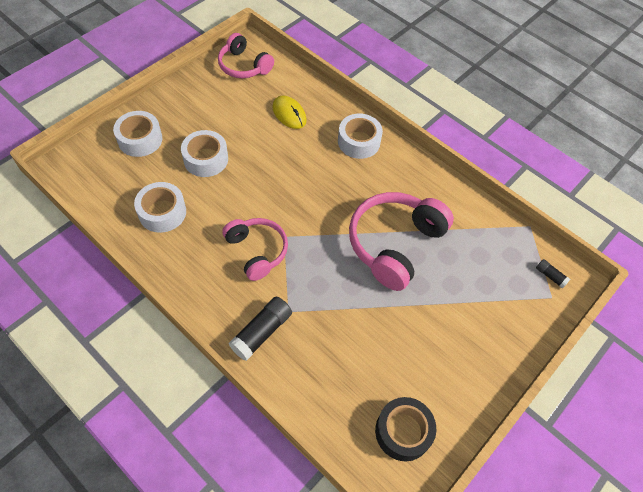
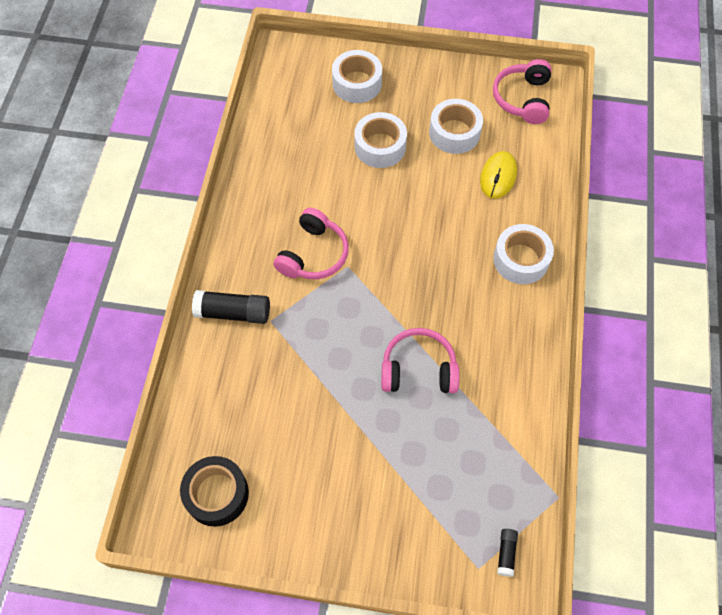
camera: 60 degrees right, 5 degrees up
(162, 212) = (294, 155): white tape -> white tape (454, 133)
(395, 244) = (418, 369): pink headphones -> pink headphones, size x0.63

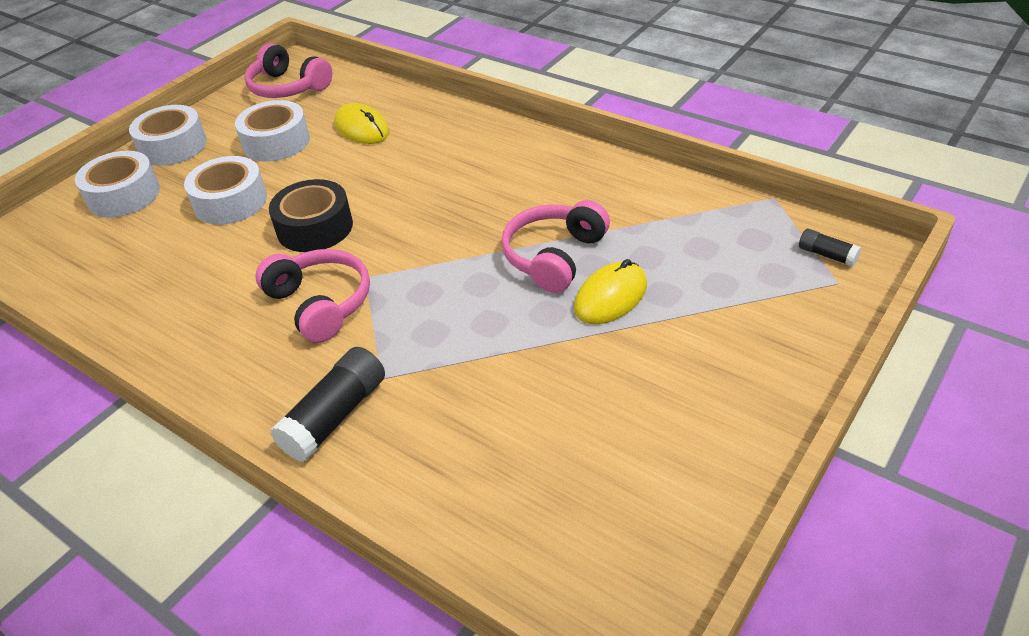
camera: 60 degrees left, 20 degrees down
(217, 494) = (617, 527): black tape -> black tape (315, 227)
(395, 421) = (610, 297): none -> yellow mouse
(521, 259) = (476, 142): white tape -> white tape (173, 146)

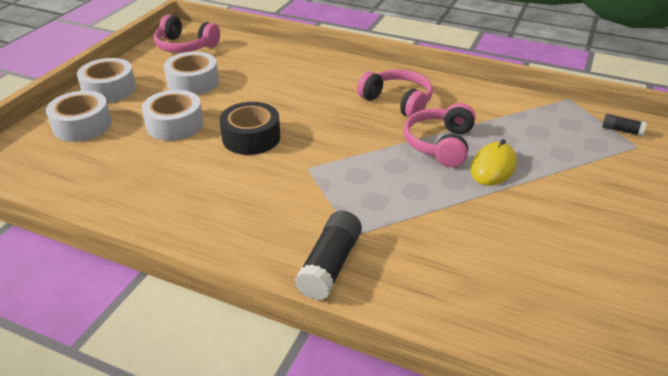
camera: 15 degrees left, 5 degrees down
(320, 304) = (280, 189): pink headphones -> pink headphones (397, 102)
(362, 128) = (256, 70): yellow mouse -> none

